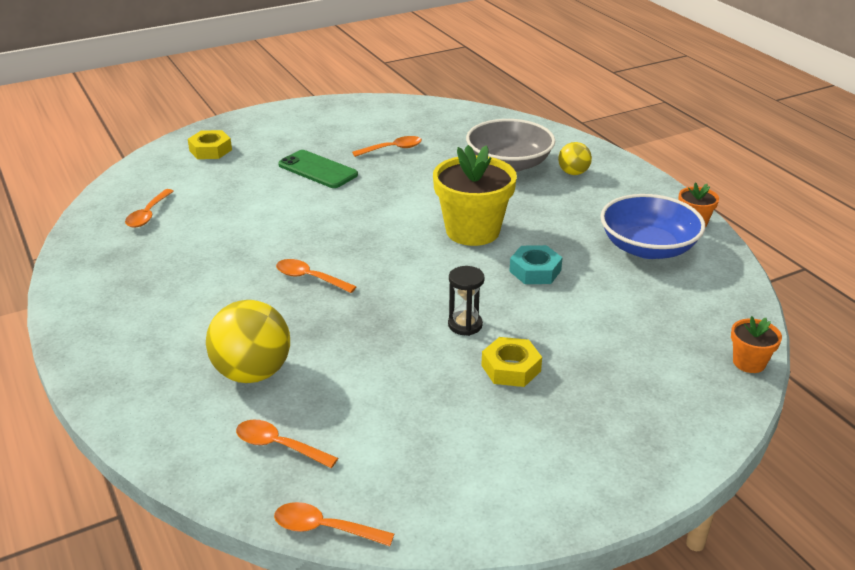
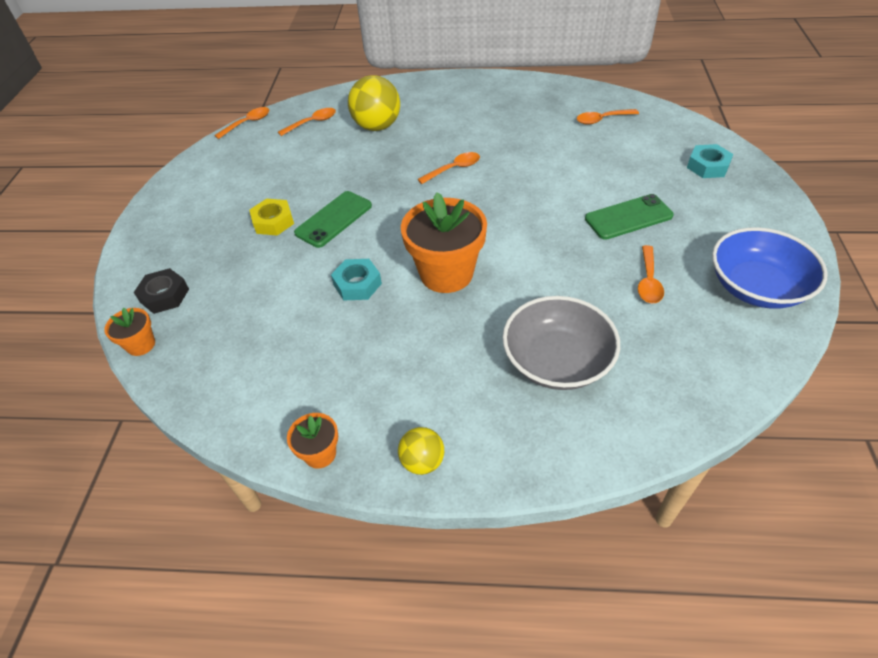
camera: 125 degrees right, 15 degrees up
(148, 214) = (602, 119): orange spoon -> orange spoon turned 60 degrees counterclockwise
(210, 150) = (708, 166): yellow nut -> turquoise nut
(465, 325) = (334, 219): black hourglass -> green phone
(472, 231) = (446, 273): yellow flower pot -> orange flower pot
(573, 173) = (499, 409): yellow ball -> yellow ball (422, 461)
(648, 248) = (318, 381): blue bowl -> blue bowl (756, 287)
(688, 386) = (164, 295): none -> black nut

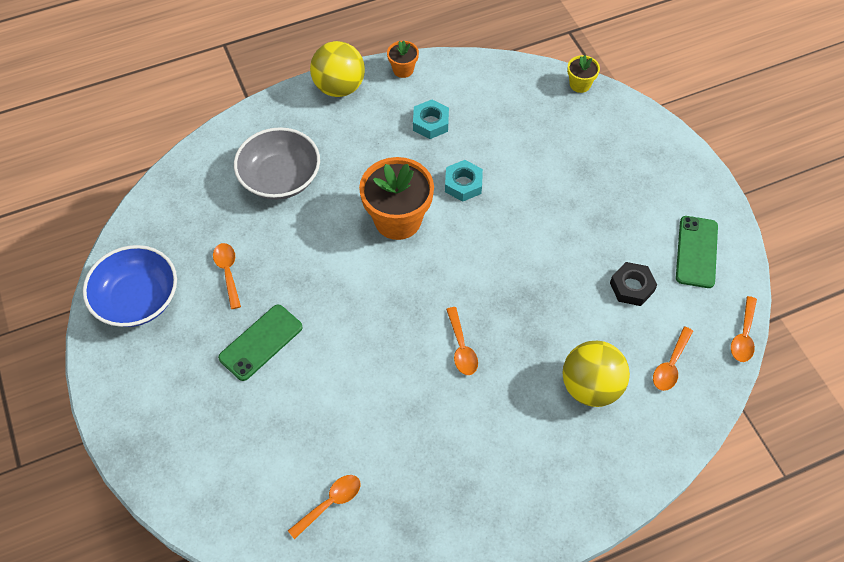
camera: 150 degrees right, 10 degrees up
(141, 345) = (580, 84): orange flower pot -> yellow flower pot
(164, 295) = (604, 121): black nut -> black nut (632, 287)
(273, 222) = (585, 216): yellow nut -> none
(334, 219) = (533, 239): green phone -> green phone (696, 252)
(422, 461) = (339, 87): yellow ball -> yellow ball, size x1.83
(454, 169) = (461, 347): orange spoon -> orange spoon turned 45 degrees counterclockwise
(708, 166) = (191, 454): turquoise nut -> turquoise nut (430, 123)

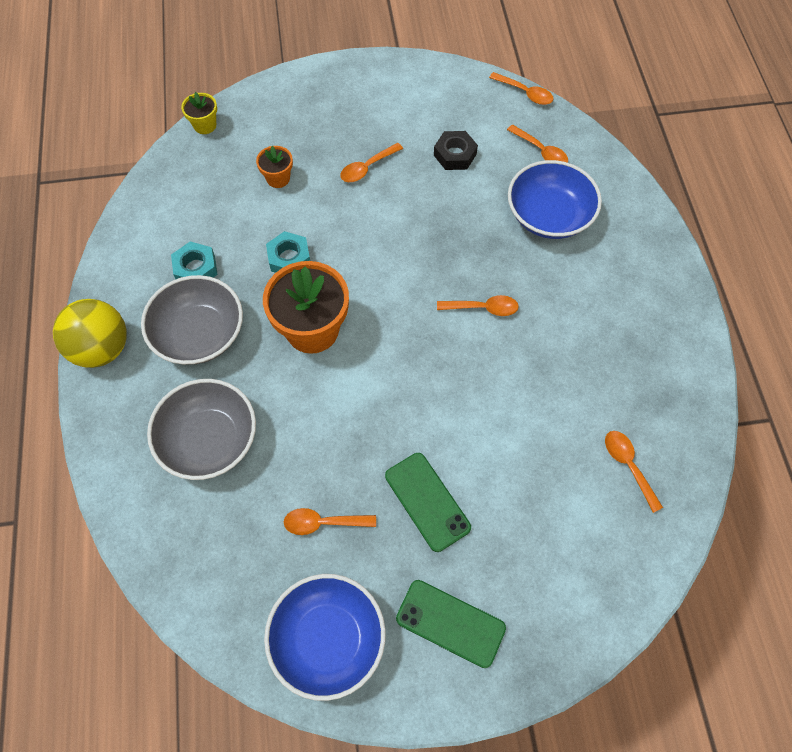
camera: 75 degrees left, 5 degrees up
(370, 144) = (199, 333): none -> grey bowl
(403, 70) = (107, 277): orange flower pot -> orange flower pot (278, 178)
(585, 217) = (367, 167): none -> orange spoon
(590, 387) = (549, 215): yellow ball -> blue bowl
(696, 252) = (432, 97): green phone -> green phone (450, 623)

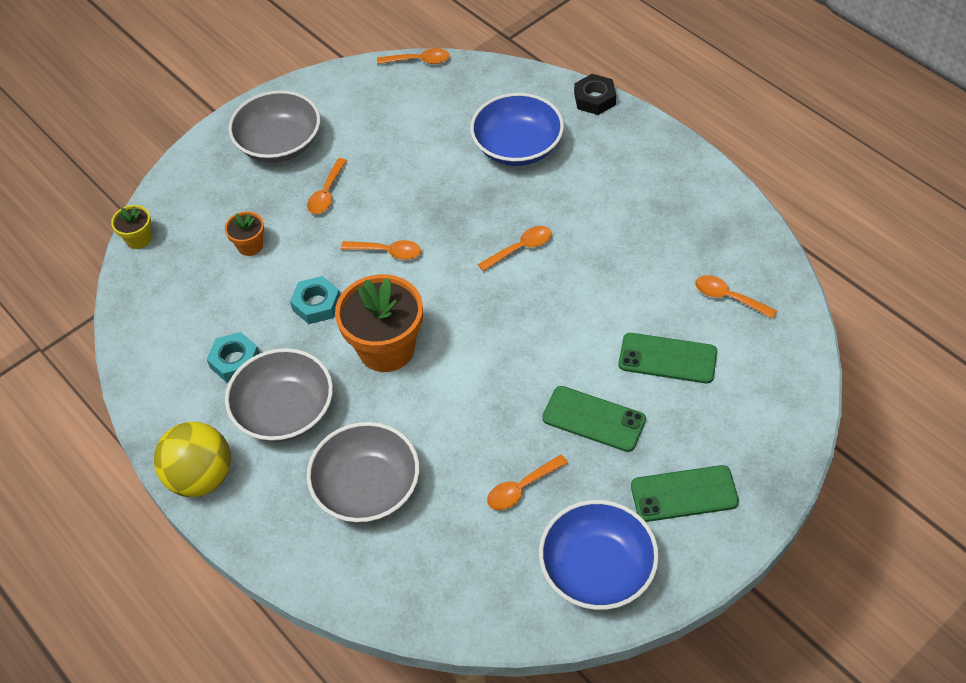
camera: 30 degrees left, 10 degrees down
(363, 105) = (279, 144): none -> grey bowl
(455, 155) = (397, 142): black nut -> black nut (595, 99)
(531, 488) = (667, 358): none -> green phone
(541, 151) = (470, 100): orange spoon -> orange spoon (387, 252)

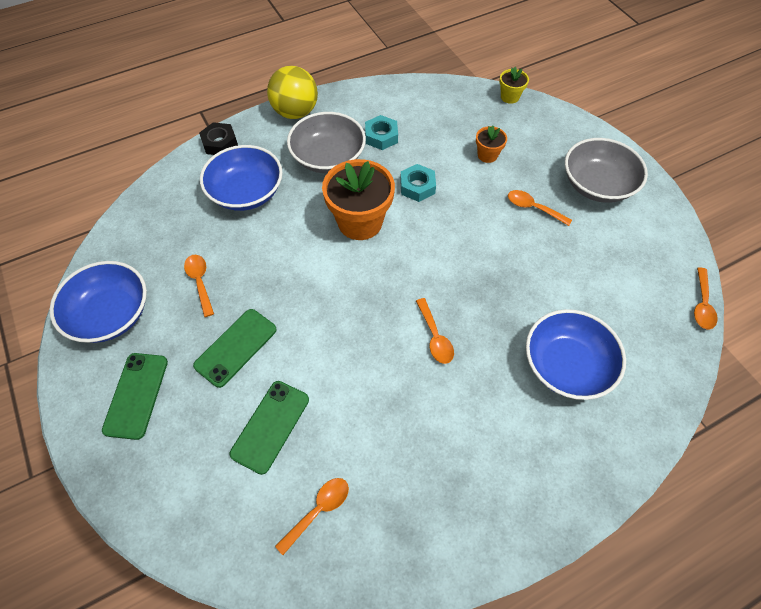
camera: 100 degrees right, 5 degrees up
(367, 488) = (246, 192): grey bowl -> blue bowl
(387, 252) = (458, 238): orange spoon -> none
(595, 99) = (631, 461): black nut -> black nut (220, 143)

